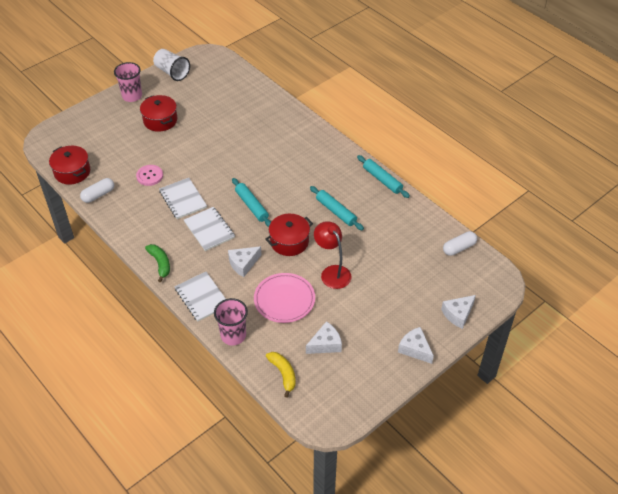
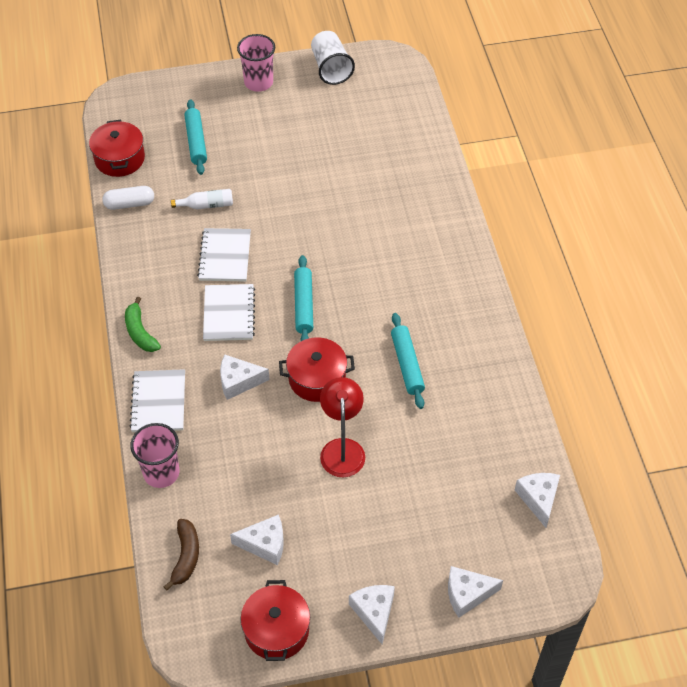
camera: 30 degrees right, 5 degrees up
(149, 176) = (206, 205): pink button -> white bottle
(160, 120) = (270, 132): red pot -> red pot (276, 630)
(160, 264) = (140, 332): green banana -> green banana turned 150 degrees clockwise
(283, 374) = (186, 556): yellow banana -> brown banana
(284, 299) = (256, 456): pink plate -> none
(382, 180) = (502, 347): turquoise rolling pin -> turquoise rolling pin (196, 141)
(459, 248) = (538, 499): white capsule -> white cheese

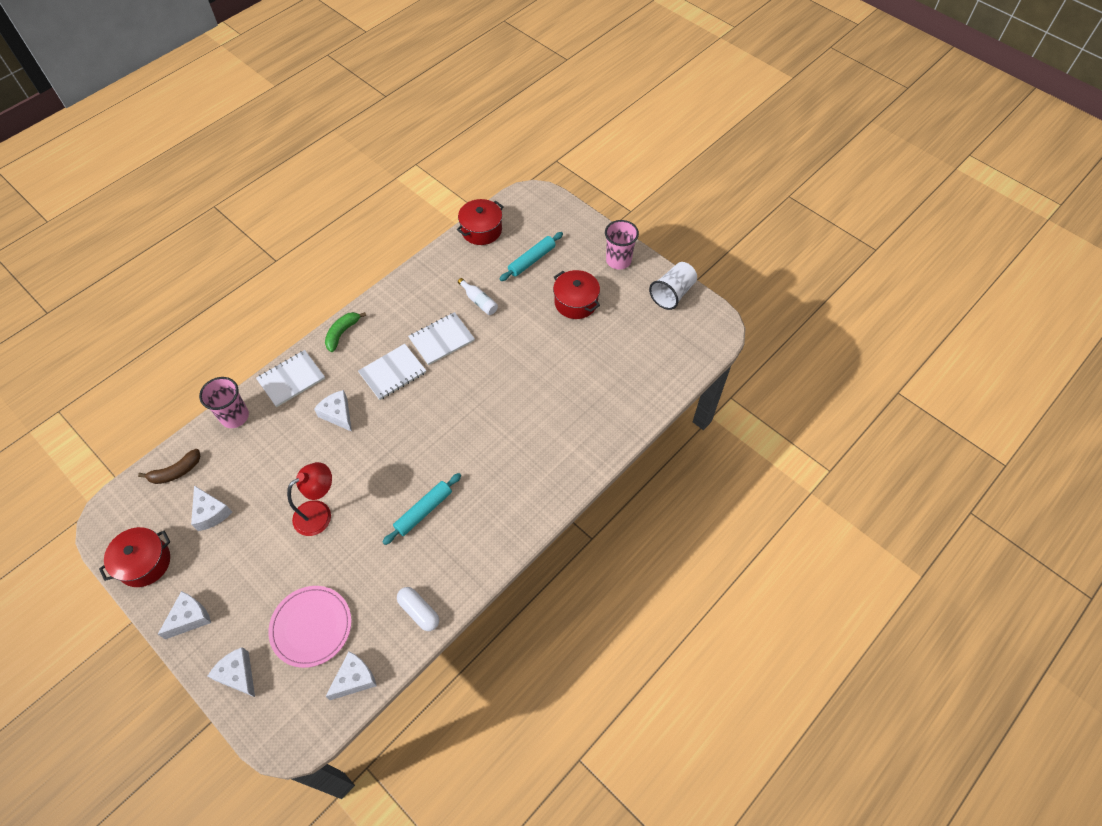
camera: 55 degrees right, 5 degrees up
(129, 204) = (446, 260): white capsule -> white capsule (419, 611)
(303, 305) = (432, 412): turquoise rolling pin -> none
(317, 378) = (372, 460): red pot -> red pot (576, 302)
(461, 510) = (311, 627): none -> pink plate

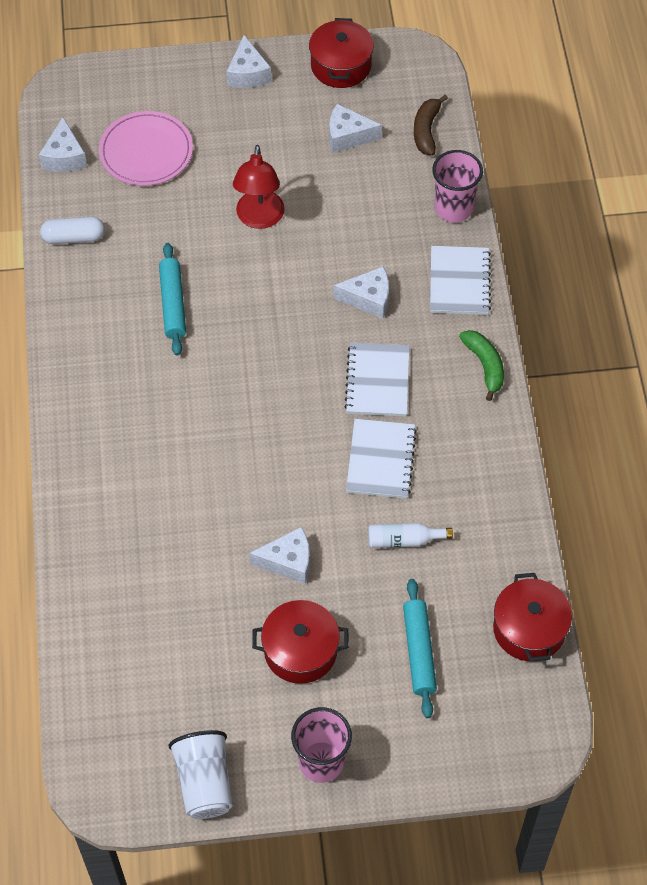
camera: 130 degrees right, 0 degrees up
(238, 674) = (157, 81): white cheese -> white cheese (288, 561)

